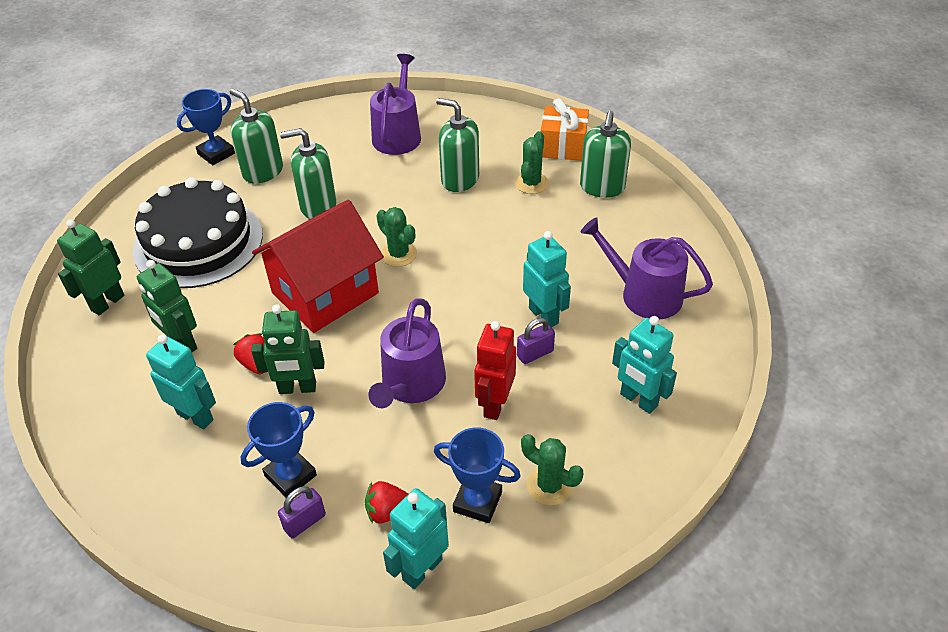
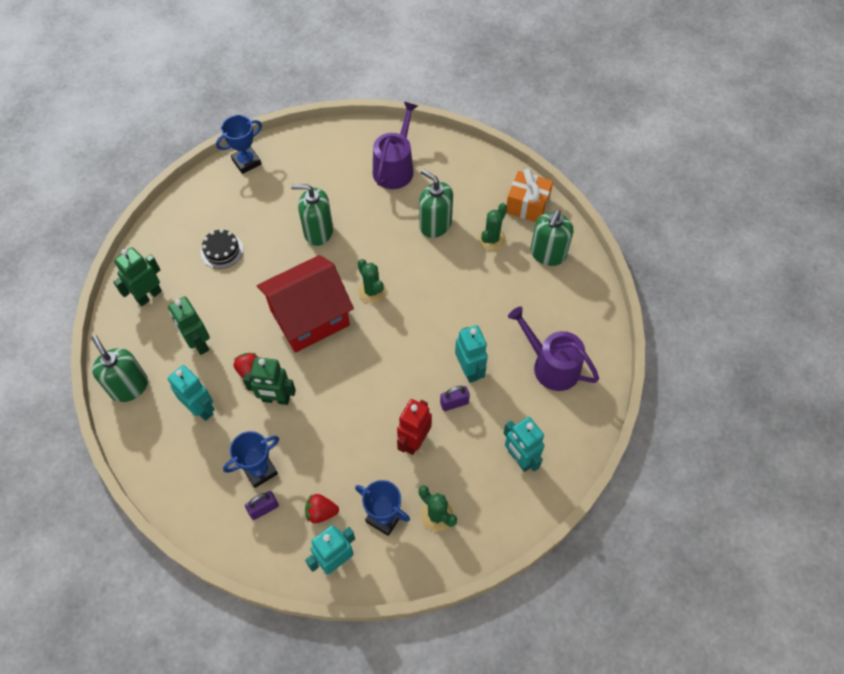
camera: 10 degrees right, 15 degrees up
(198, 242) = (222, 250): black cake -> black cake, size x0.43
(263, 172) = (280, 188): green soap dispenser -> green soap dispenser (129, 386)
(411, 385) = (357, 412): purple watering can -> none

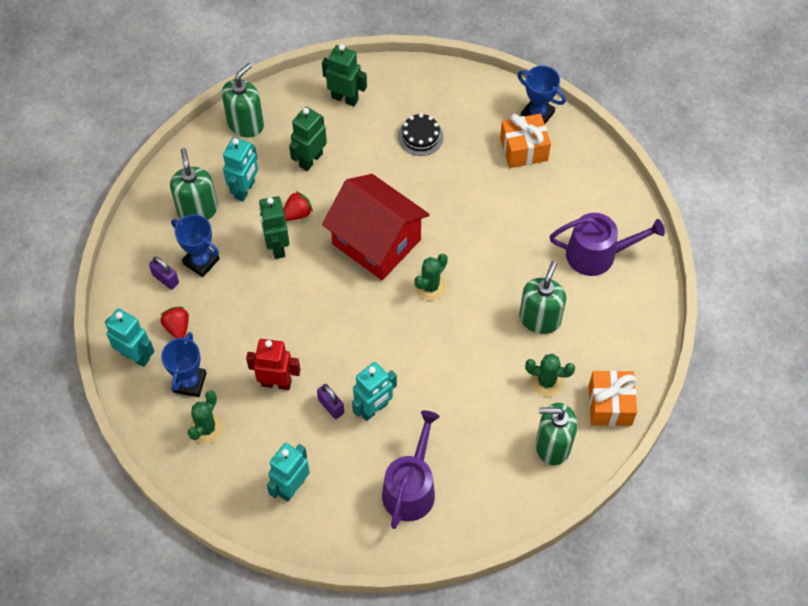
camera: 70 degrees right, 0 degrees up
(274, 182) = (523, 149): none -> orange gift
(318, 231) = (481, 212): green soap dispenser -> green soap dispenser (197, 209)

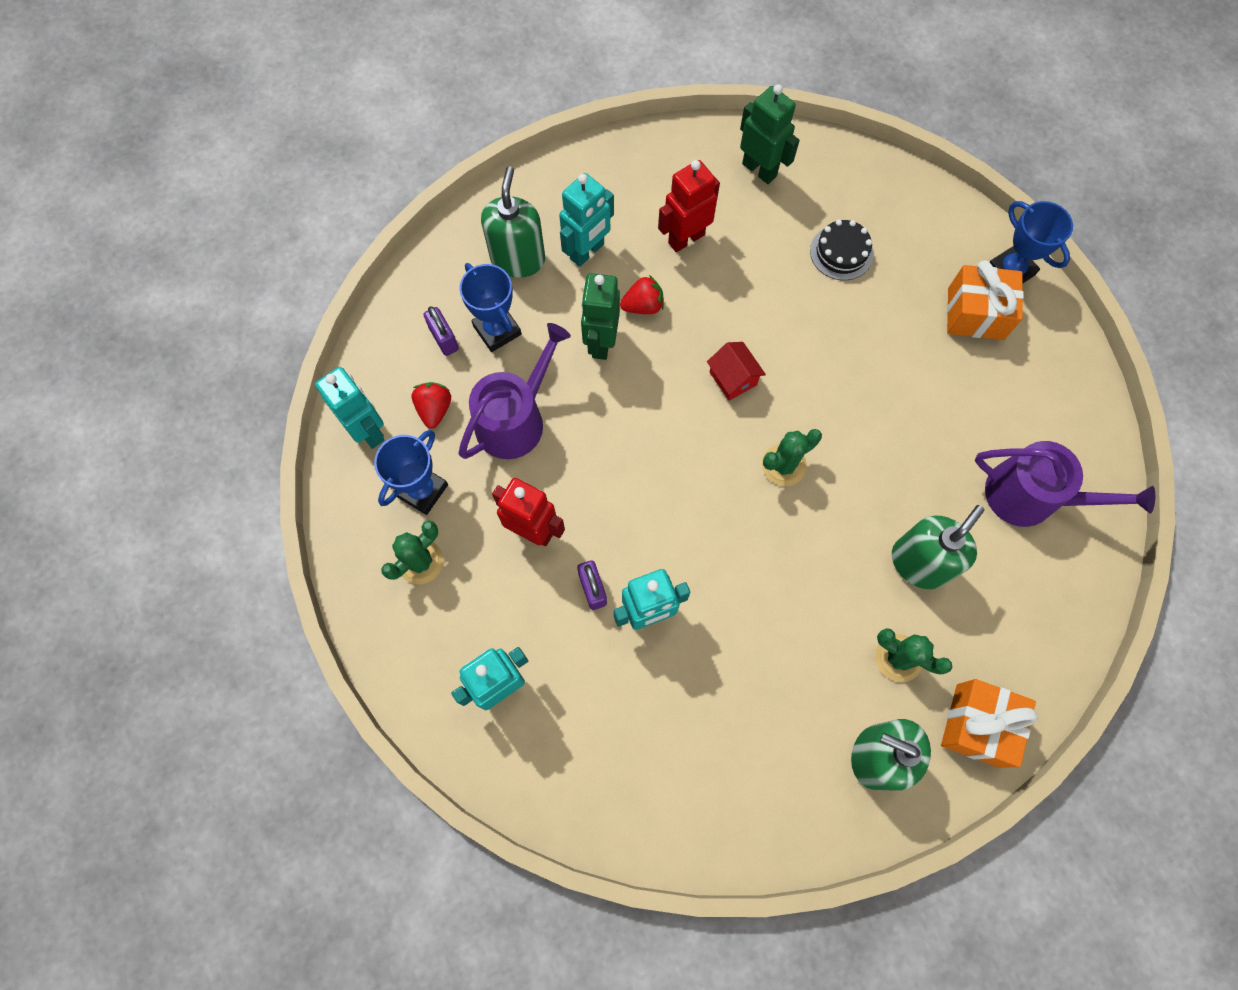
camera: 20 degrees right, 10 degrees up
(246, 124) = (620, 165): green soap dispenser -> none
(310, 160) = (686, 238): green robot -> red robot
(376, 242) = (733, 378): red house -> red house, size x0.40
(410, 488) = (658, 746): purple watering can -> purple watering can (515, 419)

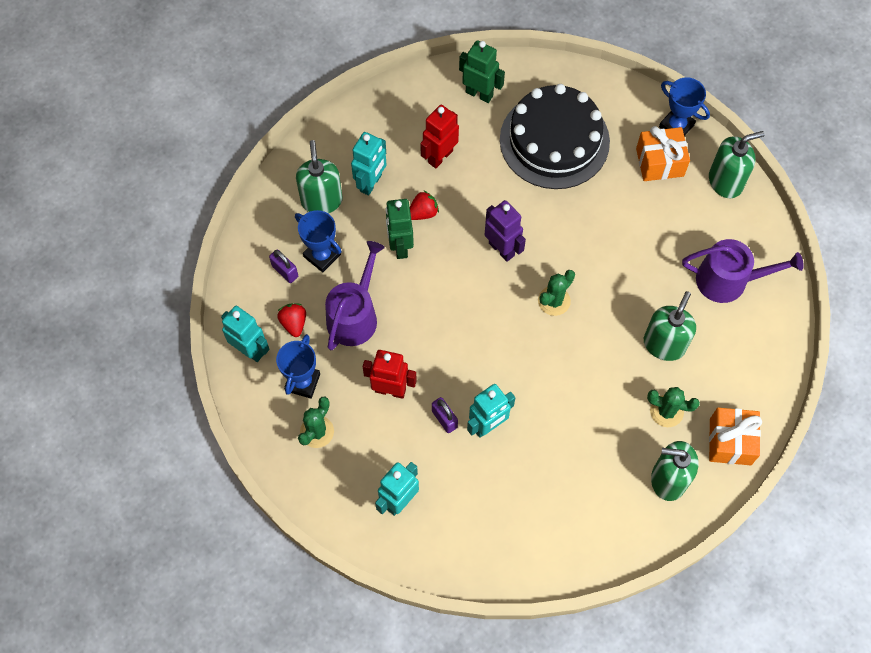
camera: 15 degrees left, 5 degrees down
(733, 378) = (501, 249): red house -> purple robot
(841, 252) = (554, 140): black cake -> black cake, size x2.35
(1059, 360) = (725, 181): none -> green soap dispenser

